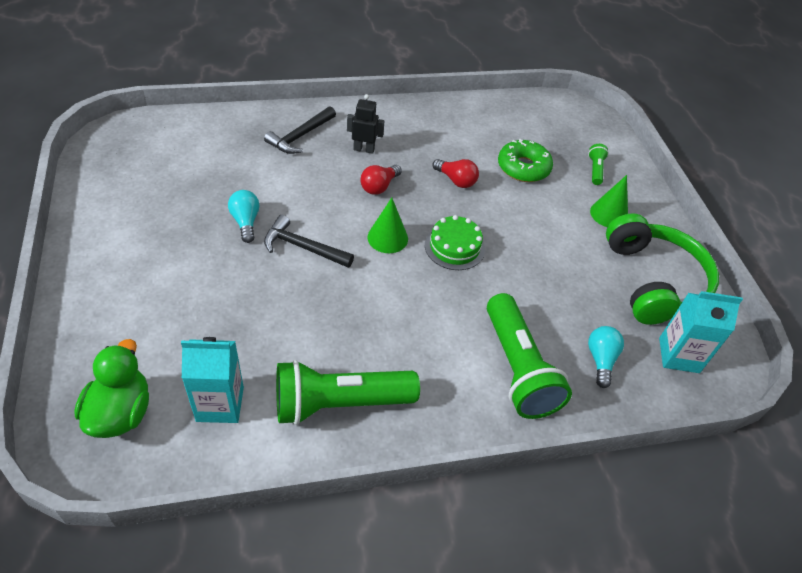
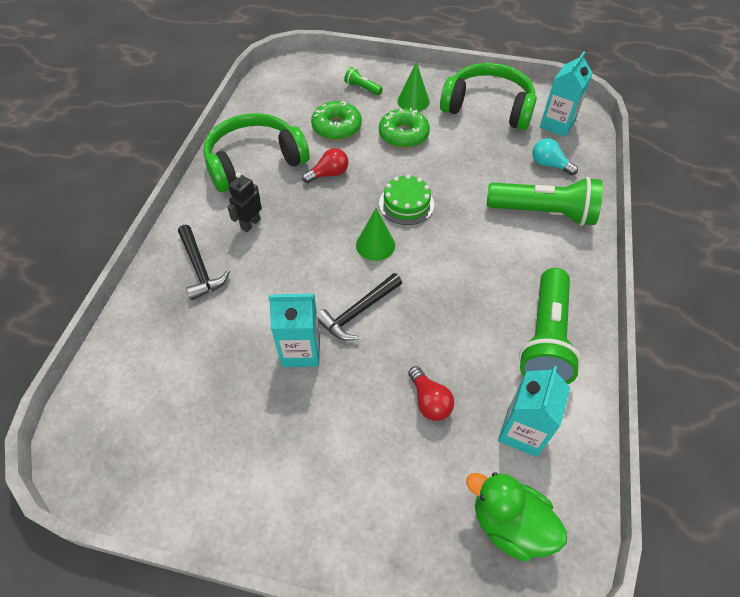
camera: 60 degrees left, 5 degrees up
(245, 222) = (301, 350): turquoise light bulb -> turquoise carton
(379, 186) = (308, 229): red light bulb -> red light bulb (429, 401)
(437, 128) = (254, 162): none -> green headphones
(551, 219) = (403, 135): none -> green donut

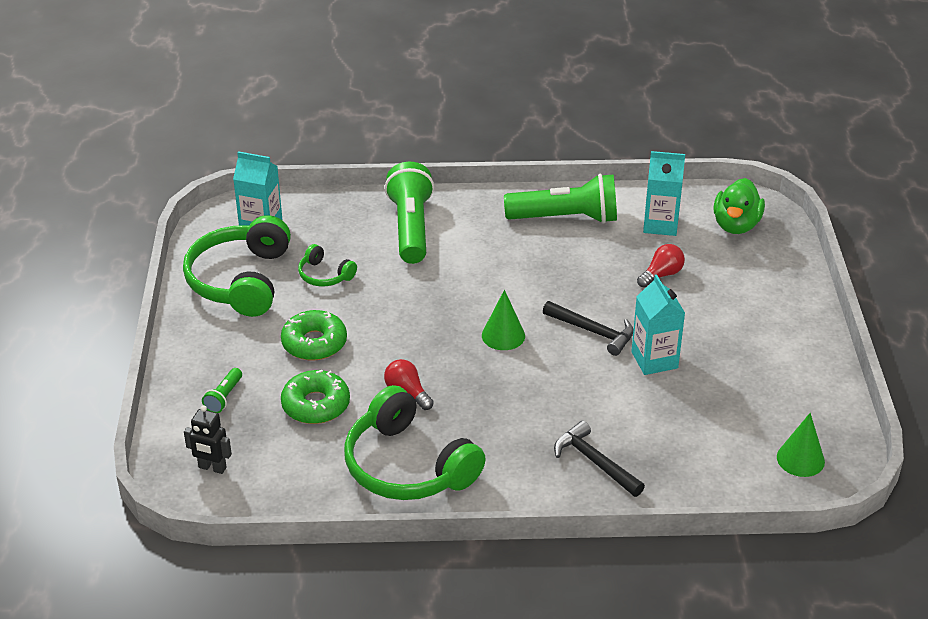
camera: 105 degrees left, 15 degrees down
(200, 268) = (594, 462): black hammer -> black hammer turned 90 degrees counterclockwise
(250, 224) = (513, 439): black robot -> black robot (212, 468)
(406, 204) = (434, 323): green cake -> none
(413, 101) = (243, 345): green cone -> green cone (800, 459)
(485, 151) = (325, 275): none -> green headphones
(549, 165) = (334, 228): turquoise light bulb -> none

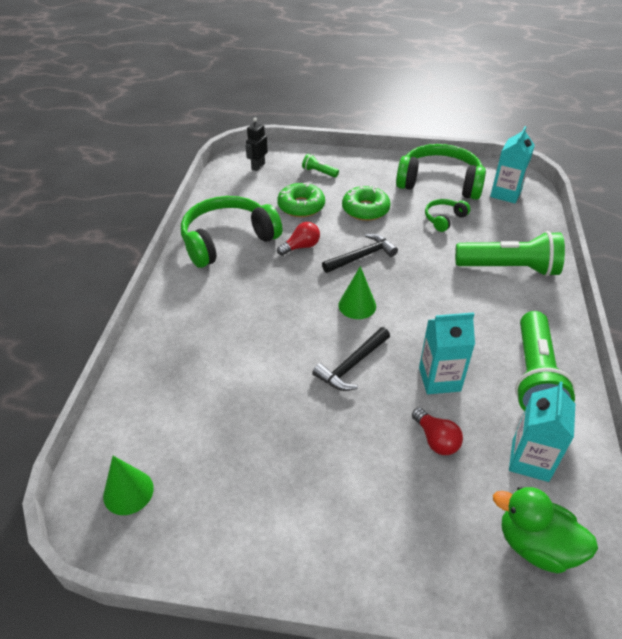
camera: 100 degrees right, 5 degrees up
(594, 462) = (190, 336): black hammer -> black hammer (362, 256)
(654, 360) = (303, 403): turquoise carton -> turquoise carton (439, 379)

